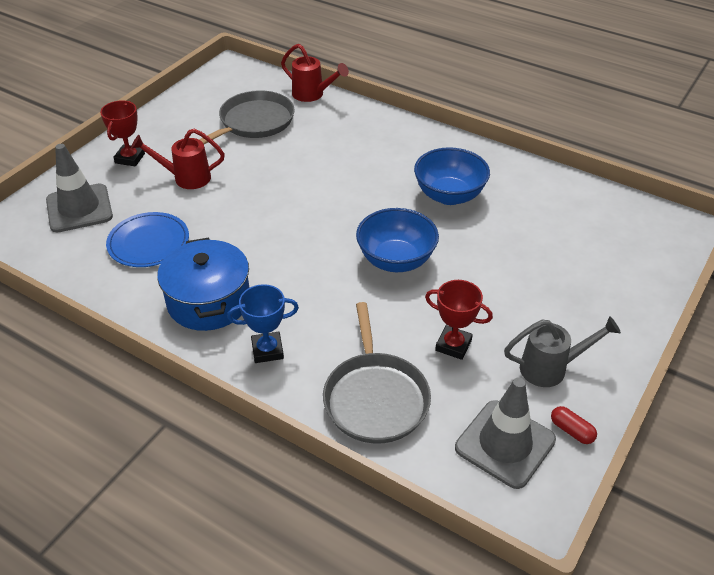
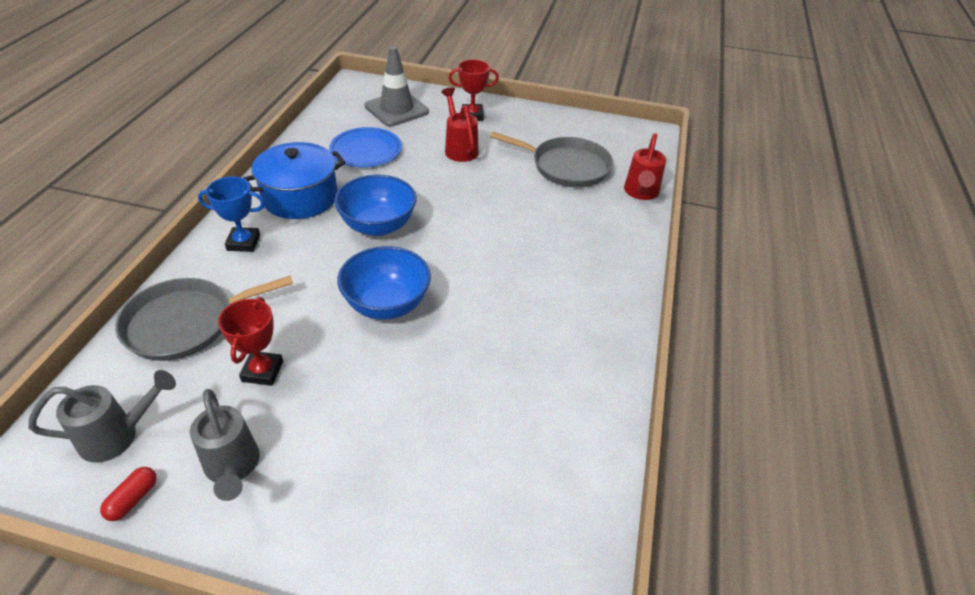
camera: 70 degrees right, 0 degrees up
(267, 350) = (243, 242): blue trophy -> blue trophy turned 60 degrees counterclockwise
(449, 195) = (516, 330): blue bowl -> blue bowl (378, 226)
(505, 444) = (119, 436): grey traffic cone -> grey watering can

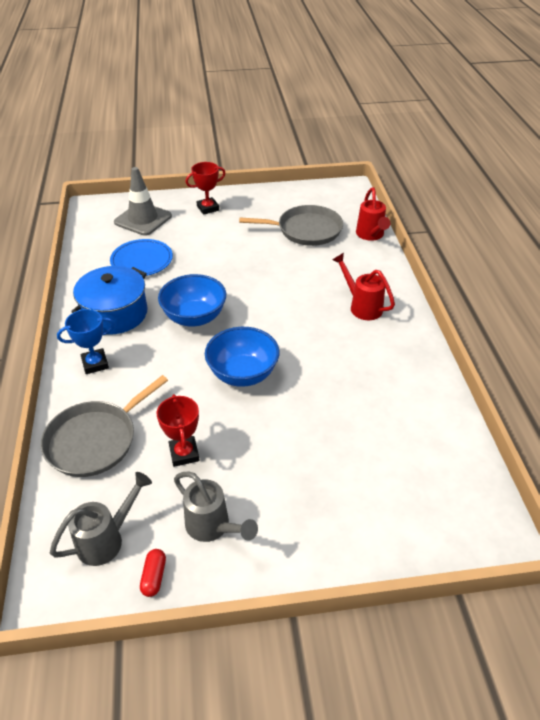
camera: 20 degrees left, 0 degrees up
(459, 148) = (216, 238): red watering can -> red watering can (361, 306)

